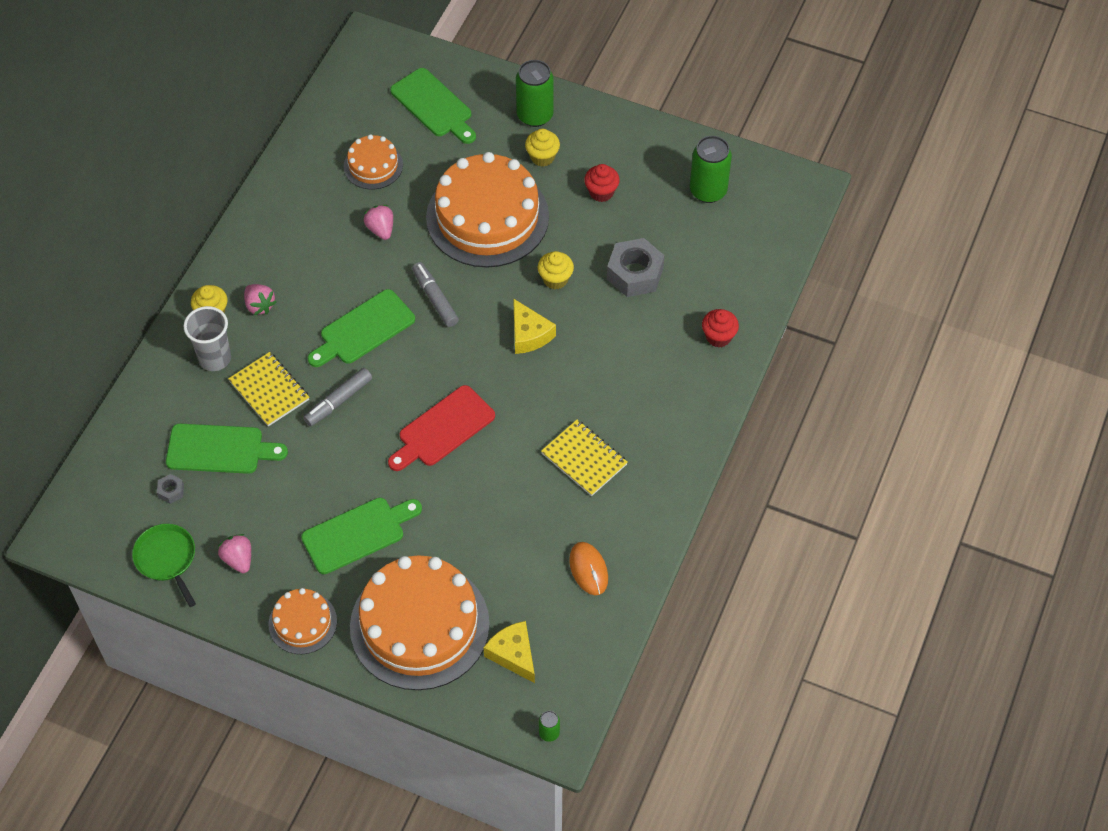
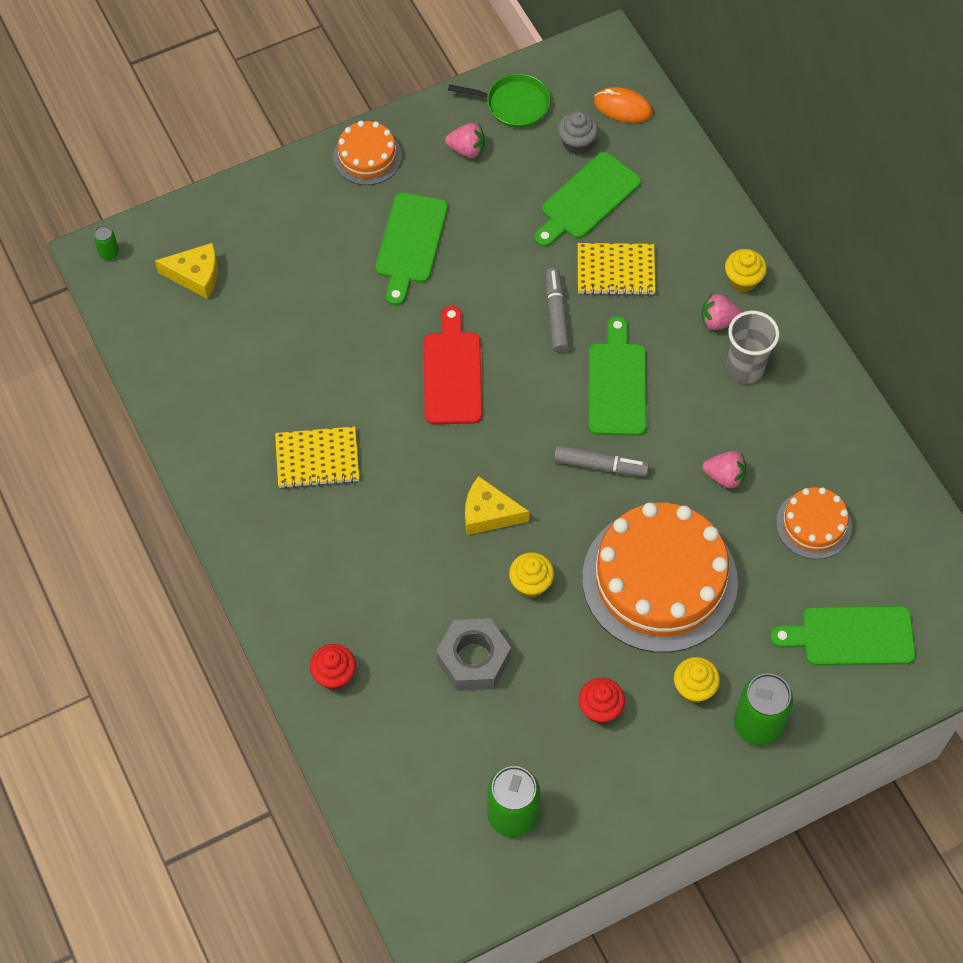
camera: 130 degrees right, 5 degrees up
(171, 491) = (577, 143): grey nut -> grey cupcake
(215, 358) = (688, 252): grey cup -> grey cup (745, 368)
(419, 625) = (286, 230): orange cake -> none
(588, 569) = (213, 382): orange mouse -> orange mouse (623, 107)

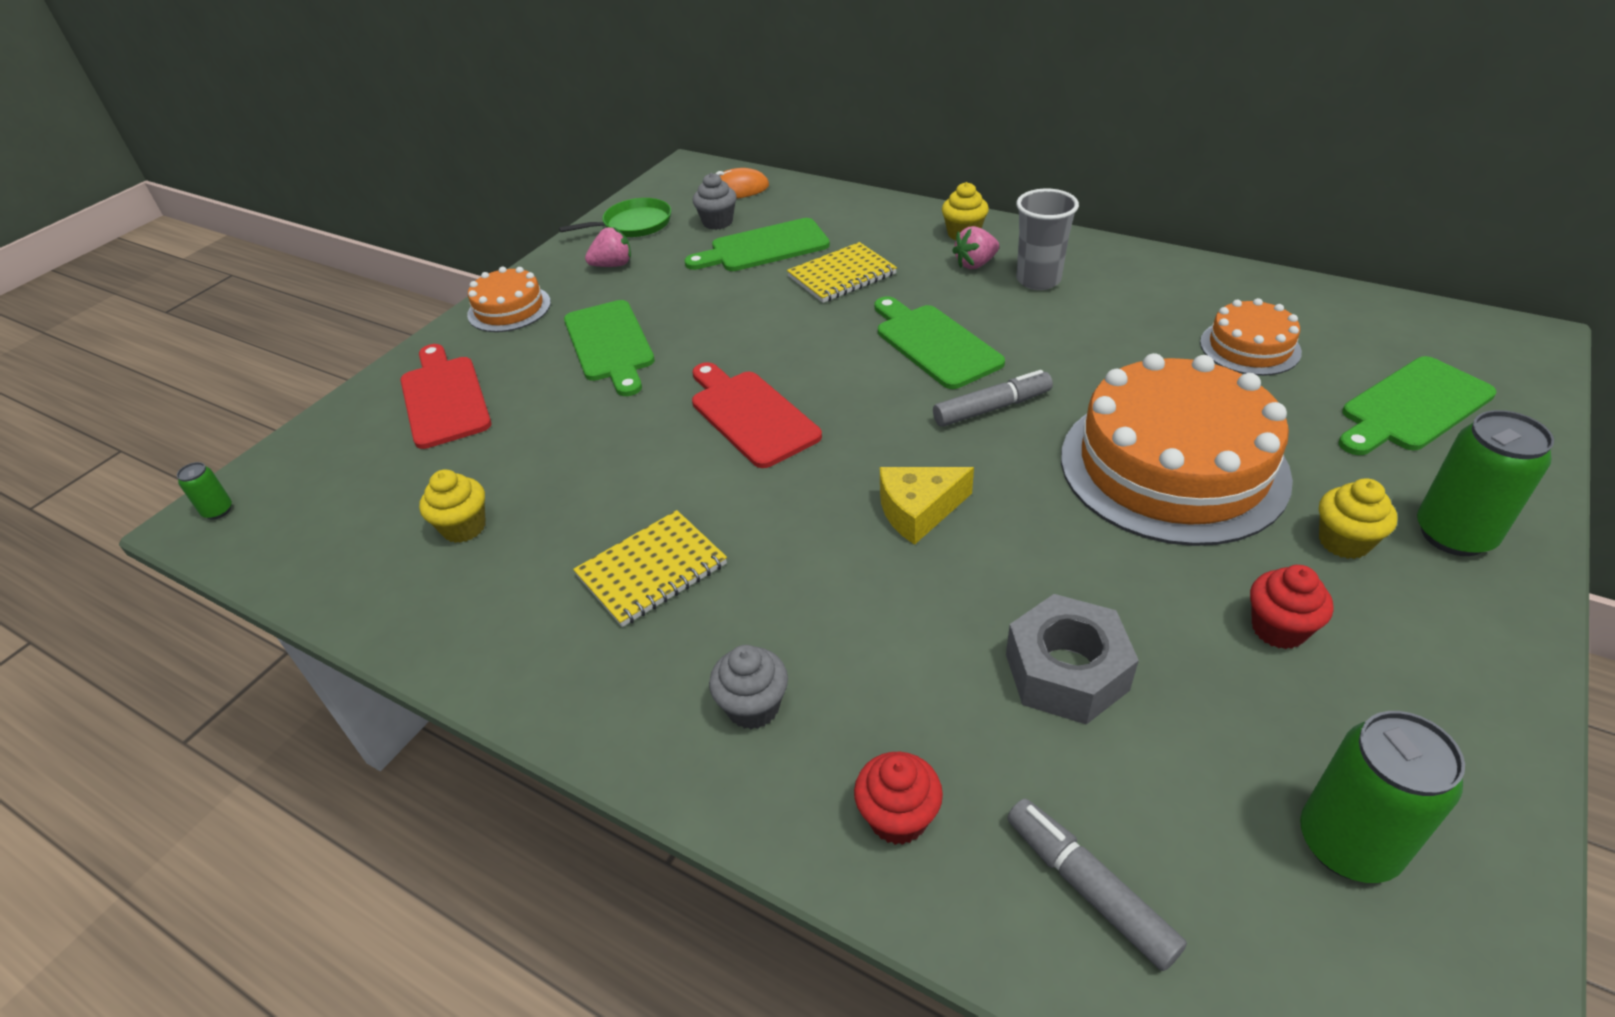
camera: 30 degrees left, 20 degrees down
(196, 275) = (358, 478): yellow cheese -> none
(278, 230) = (444, 398): none -> red cutting board
(311, 577) = (753, 707): none -> grey cupcake
(531, 583) = (1042, 549): yellow cupcake -> yellow cupcake (464, 527)
(556, 314) = (816, 326): grey marker -> grey marker (1089, 888)
(587, 199) = (764, 247): green cutting board -> green cutting board turned 60 degrees clockwise
(724, 476) = (1122, 356): pink strawberry -> none

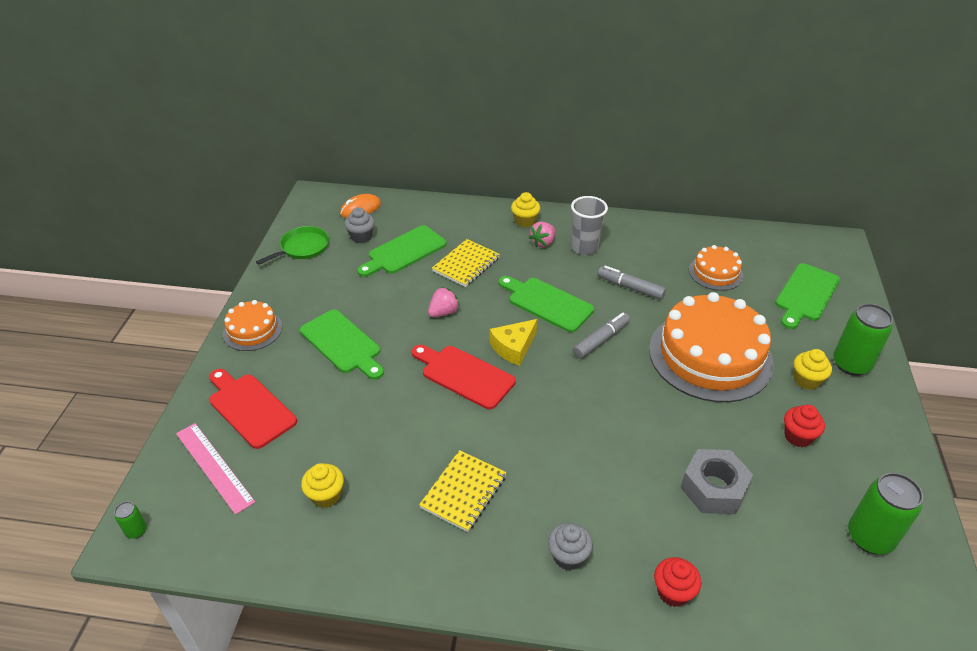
camera: 25 degrees left, 0 degrees up
(355, 458) = (214, 467): none -> pink ruler
(613, 265) = (307, 282): pink strawberry -> pink strawberry (443, 312)
(918, 511) = (594, 415): yellow cheese -> yellow cheese (513, 347)
(1089, 888) = (775, 597): grey marker -> grey marker (630, 287)

